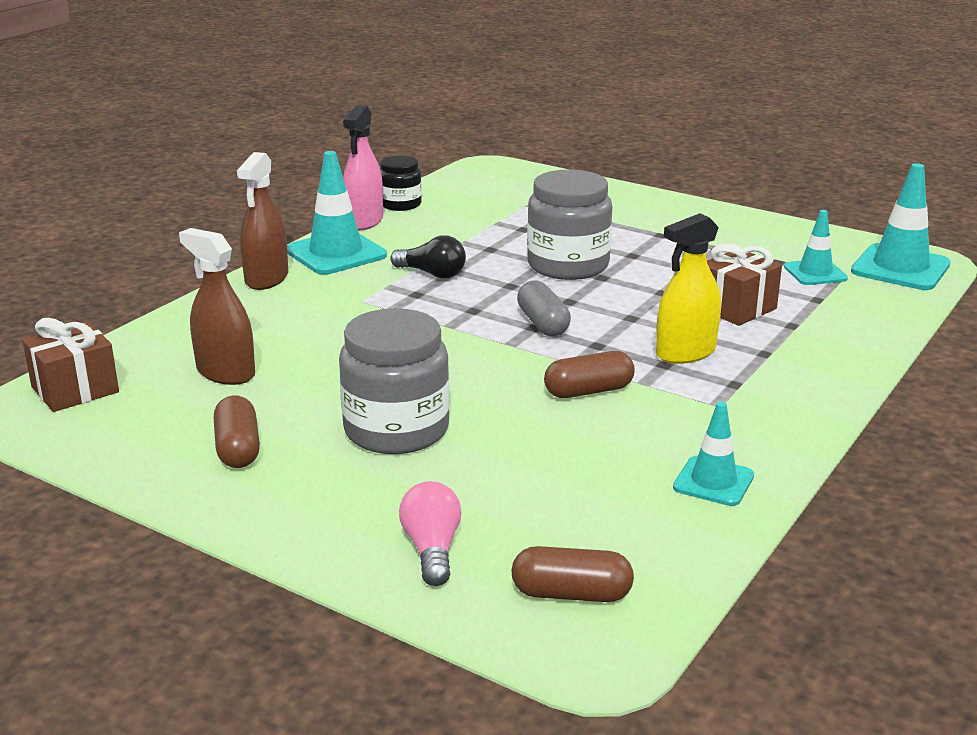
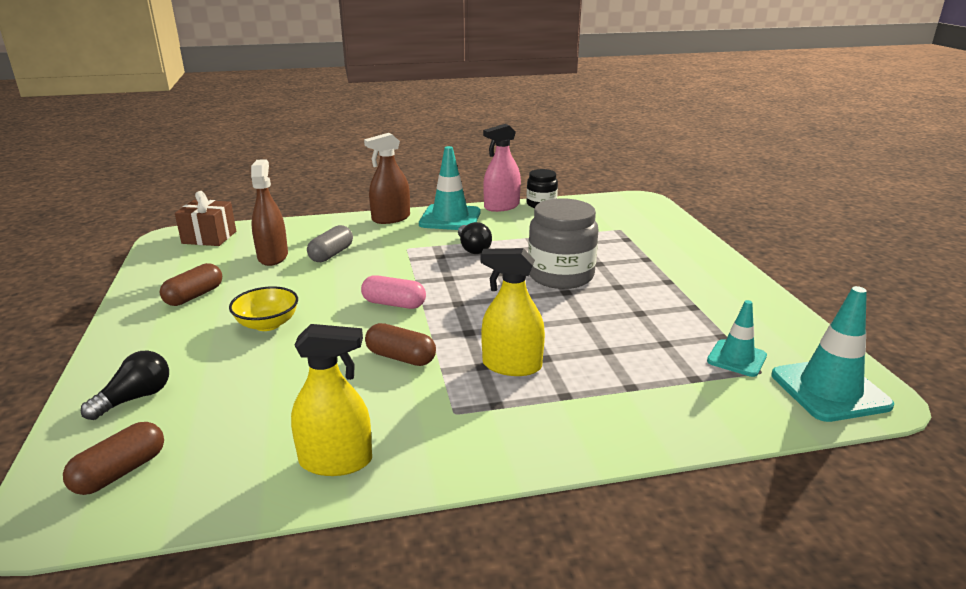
camera: 45 degrees right, 0 degrees up
(396, 430) = (267, 324): grey jar -> yellow bowl
(432, 549) = (135, 398): pink light bulb -> black light bulb
(477, 354) = (394, 304): none -> pink capsule
(543, 323) = (468, 303): grey capsule -> grey capsule (331, 254)
(571, 594) = (120, 472): brown capsule -> brown capsule turned 75 degrees clockwise
(713, 482) = (336, 461): turquoise traffic cone -> yellow spray bottle
(736, 308) = (614, 354): brown gift -> none

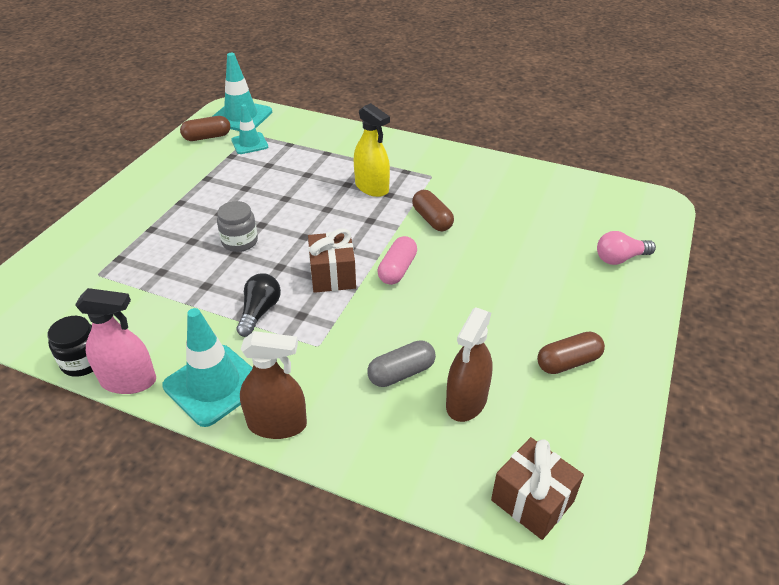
camera: 145 degrees left, 15 degrees up
(120, 472) = (624, 212): brown capsule -> brown capsule (207, 137)
(135, 398) = (620, 258): black light bulb -> pink light bulb
(267, 324) = (510, 291): yellow bowl -> none
(336, 461) = (509, 176): yellow spray bottle -> none
(394, 304) = (397, 269): pink capsule -> pink capsule turned 60 degrees clockwise
(447, 282) = (333, 275): none -> brown gift
(560, 275) = (240, 241): grey jar -> grey jar, size x0.57

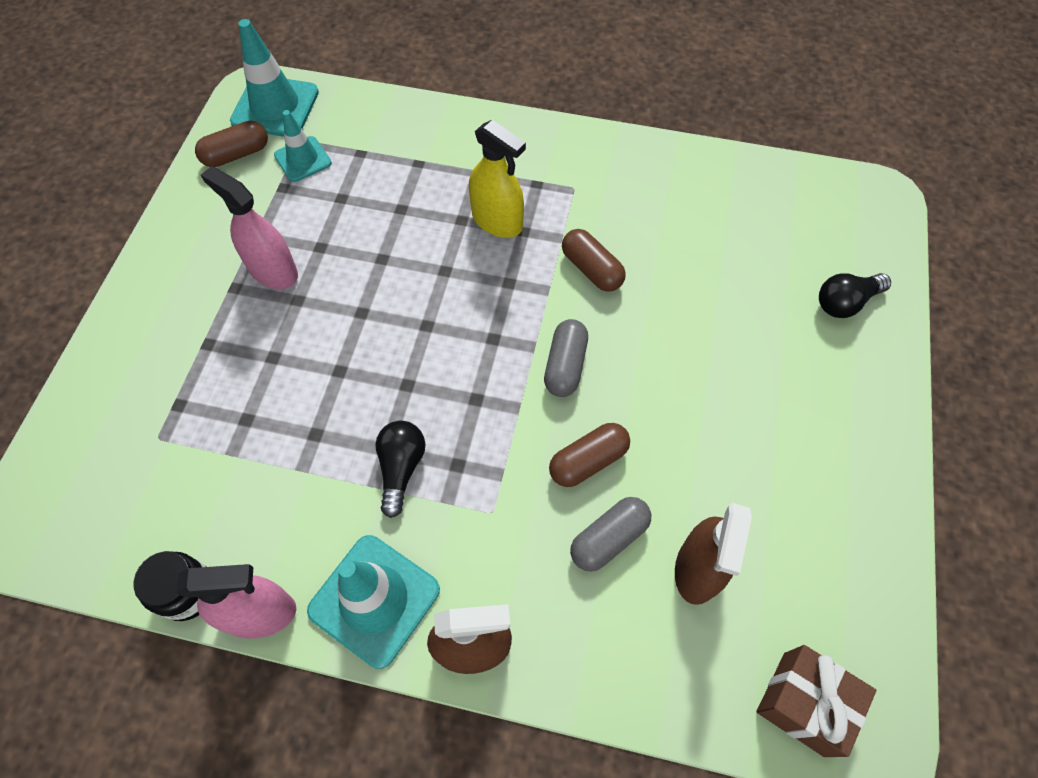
camera: 10 degrees left, 20 degrees up
(209, 197) = (273, 271): none -> pink spray bottle
(240, 241) = (340, 348): grey jar -> none
(333, 275) = (482, 389): brown gift -> none
(397, 269) = (565, 366): pink capsule -> grey capsule
(568, 362) = (809, 486): brown capsule -> brown capsule (588, 461)
(620, 258) = (845, 302): pink light bulb -> black light bulb

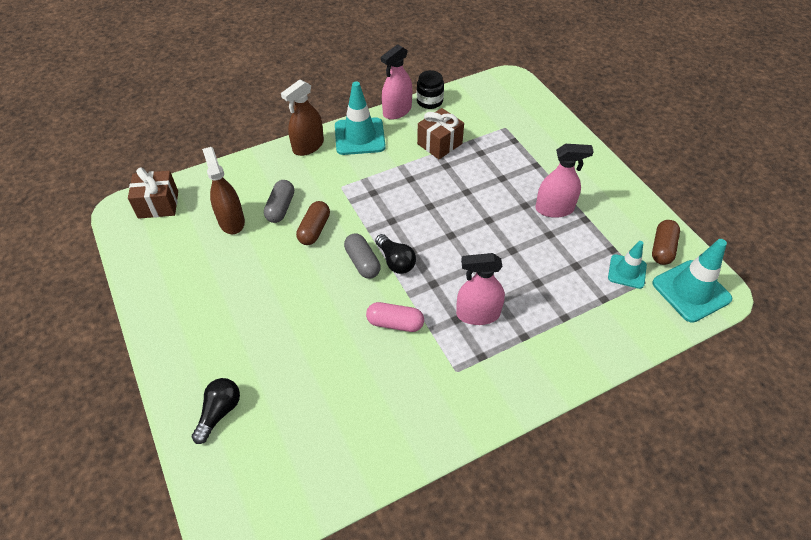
camera: 140 degrees right, 10 degrees down
(279, 482) = (439, 144): none -> brown gift
(401, 468) = (396, 177): black light bulb -> black light bulb (396, 261)
(497, 221) = (478, 314): yellow spray bottle -> pink spray bottle
(591, 269) = (395, 323): brown capsule -> pink capsule

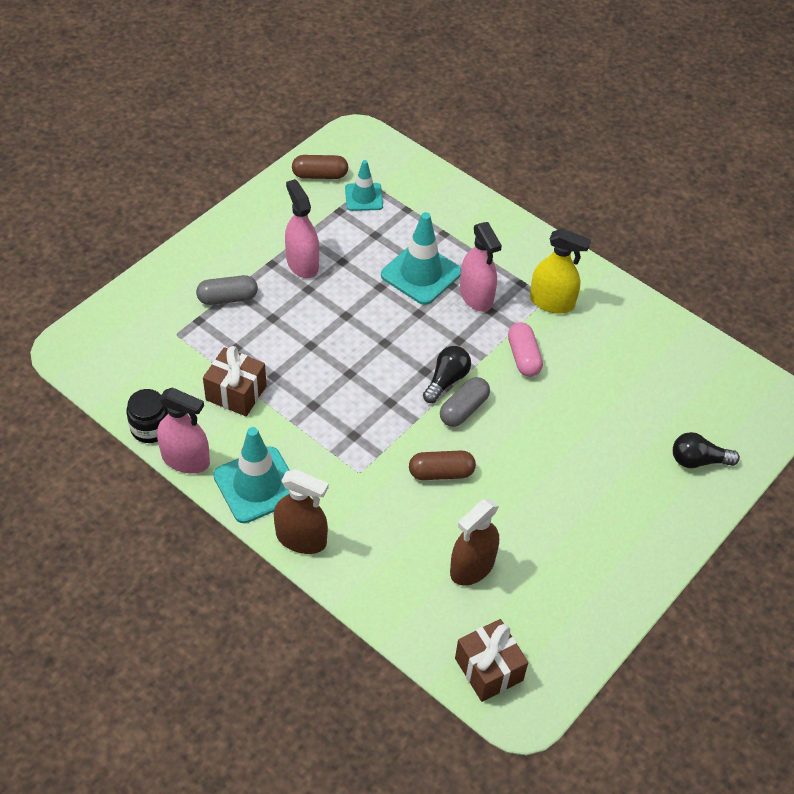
camera: 115 degrees left, 0 degrees up
(281, 208) = (425, 522): grey capsule -> grey capsule (227, 298)
(449, 372) = (552, 302): none -> yellow spray bottle
(691, 291) = (365, 152): turquoise traffic cone -> turquoise traffic cone (421, 274)

